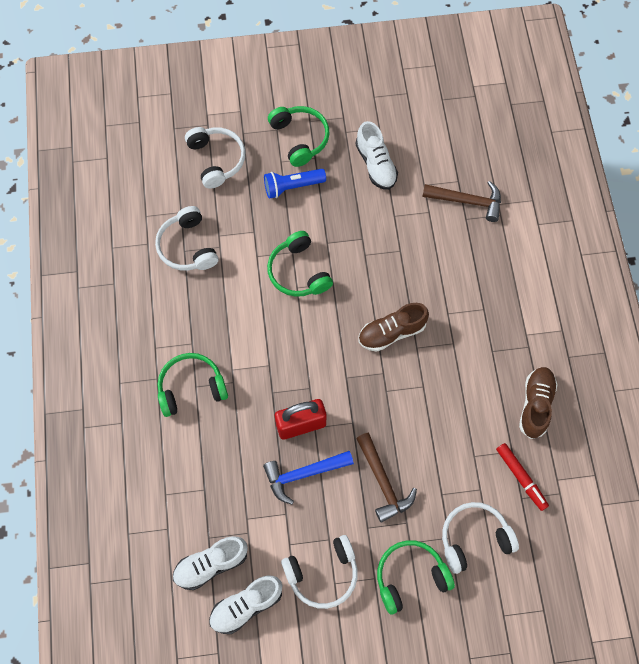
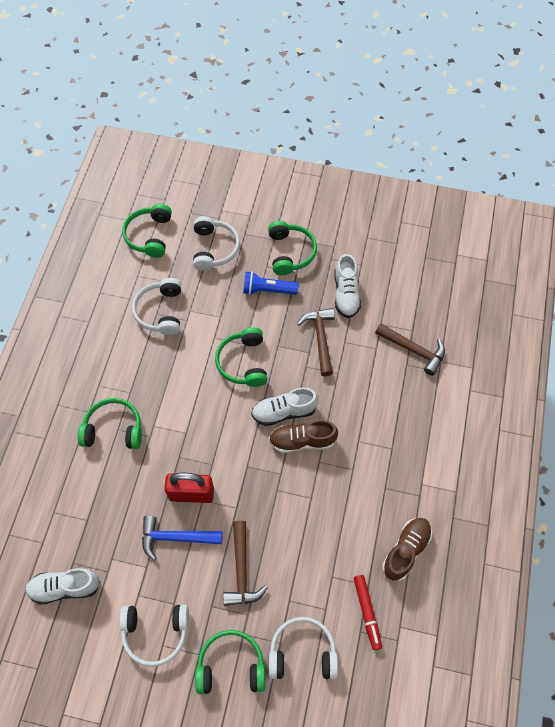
camera: 20 degrees right, 5 degrees down
(139, 167) = (149, 235): none -> green headphones
(246, 606) = (78, 636): white shoe -> white shoe (284, 412)
(368, 221) = (320, 339): none -> brown hammer

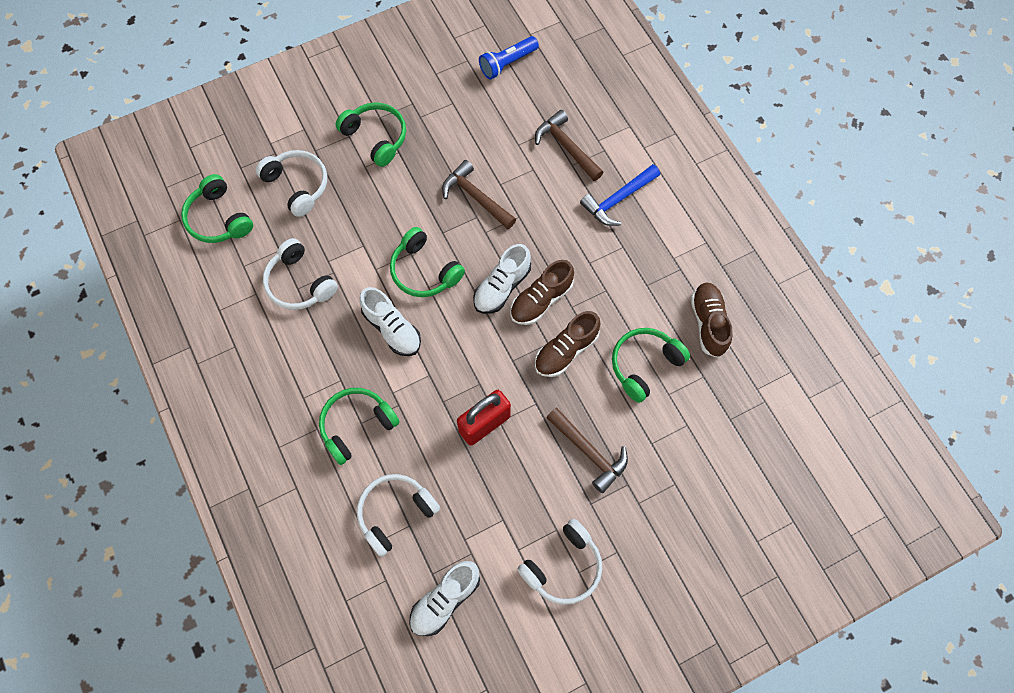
camera: 40 degrees left, 5 degrees up
(176, 537) = (506, 472): blue hammer -> blue hammer (618, 199)
(231, 666) = (652, 537): green headphones -> green headphones (644, 365)
(267, 290) = (386, 188): blue flashlight -> blue flashlight (507, 63)
(288, 488) = (566, 351): none -> brown shoe
(302, 652) = (699, 475): white headphones -> white headphones (395, 513)
(346, 294) = (462, 139): white shoe -> white shoe (392, 329)
(367, 612) = (722, 399): red marker -> none
(413, 350) = (566, 147): brown hammer -> brown hammer turned 120 degrees counterclockwise

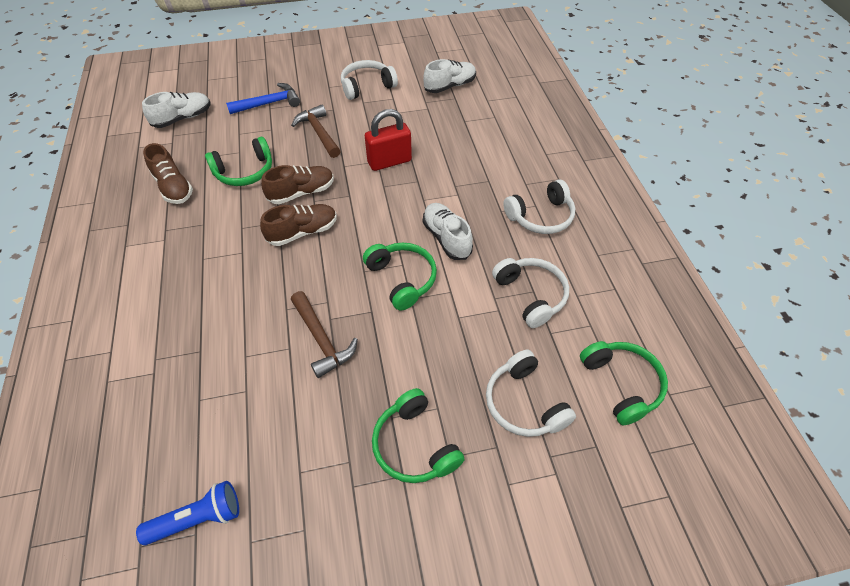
camera: 165 degrees left, 15 degrees down
(357, 426) = (492, 179): green headphones -> none
(395, 513) = (473, 128): white headphones -> white headphones (540, 216)
(502, 287) = (333, 249): white shoe -> white shoe (183, 118)
(566, 147) = (193, 373): brown hammer -> none
(618, 199) = (176, 302): blue hammer -> blue hammer (269, 103)
(708, 323) = (173, 187): brown shoe -> brown shoe turned 45 degrees counterclockwise

